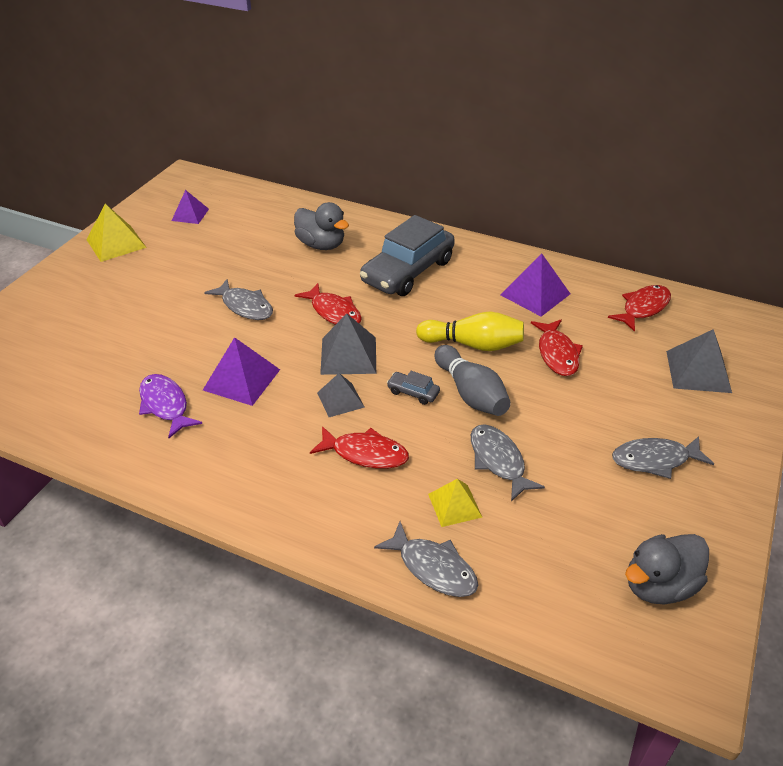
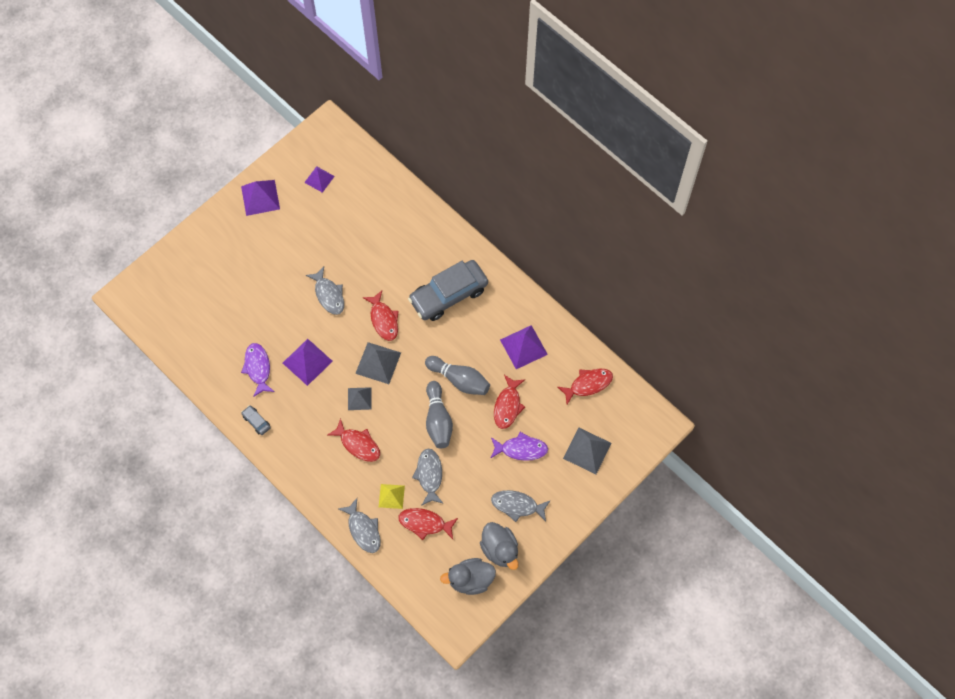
camera: 20 degrees right, 25 degrees up
(116, 243) = (260, 197): yellow pyramid -> purple pyramid
(321, 245) = (400, 246): grey duck -> grey duck (500, 549)
(413, 392) = (404, 407): grey car -> grey car (256, 421)
(473, 344) = (459, 380): yellow bowling pin -> grey bowling pin
(530, 526) = (425, 523): none -> red fish
(609, 394) = (521, 449): none -> purple fish

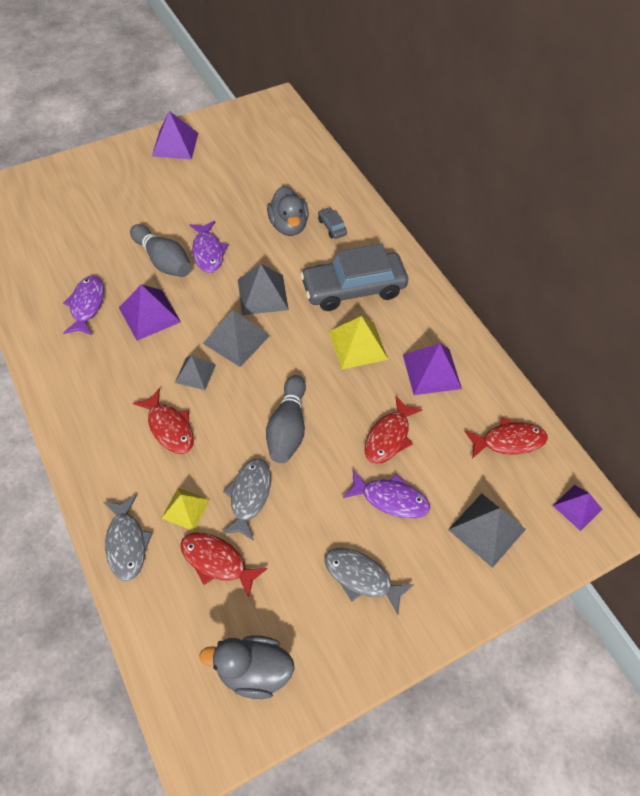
camera: 15 degrees right, 10 degrees down
(256, 421) = (53, 364): grey car -> grey car (332, 227)
(319, 179) = (247, 143): purple pyramid -> purple pyramid (577, 507)
(329, 295) = (208, 252): grey fish -> purple fish
(383, 320) = (262, 294): red fish -> grey pyramid
(459, 380) = (333, 387): grey bowling pin -> grey bowling pin (163, 261)
(466, 341) = (357, 345): none -> yellow pyramid
(500, 549) = (314, 637): grey duck -> grey duck (288, 226)

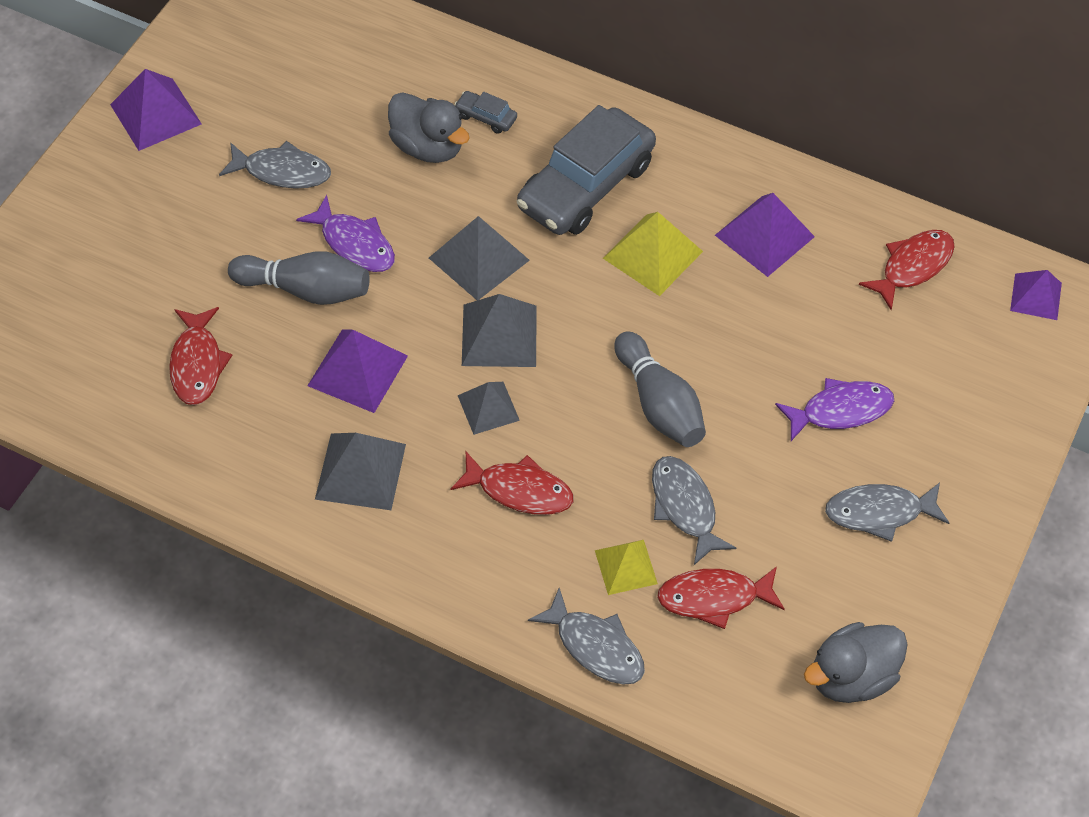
camera: 35 degrees left, 0 degrees up
(87, 305) = (261, 408): purple fish -> none
(207, 200) = (282, 172): none -> grey fish
(389, 437) = (781, 343): red fish -> red fish (197, 364)
(486, 529) = (964, 379): grey pyramid -> grey pyramid (360, 471)

